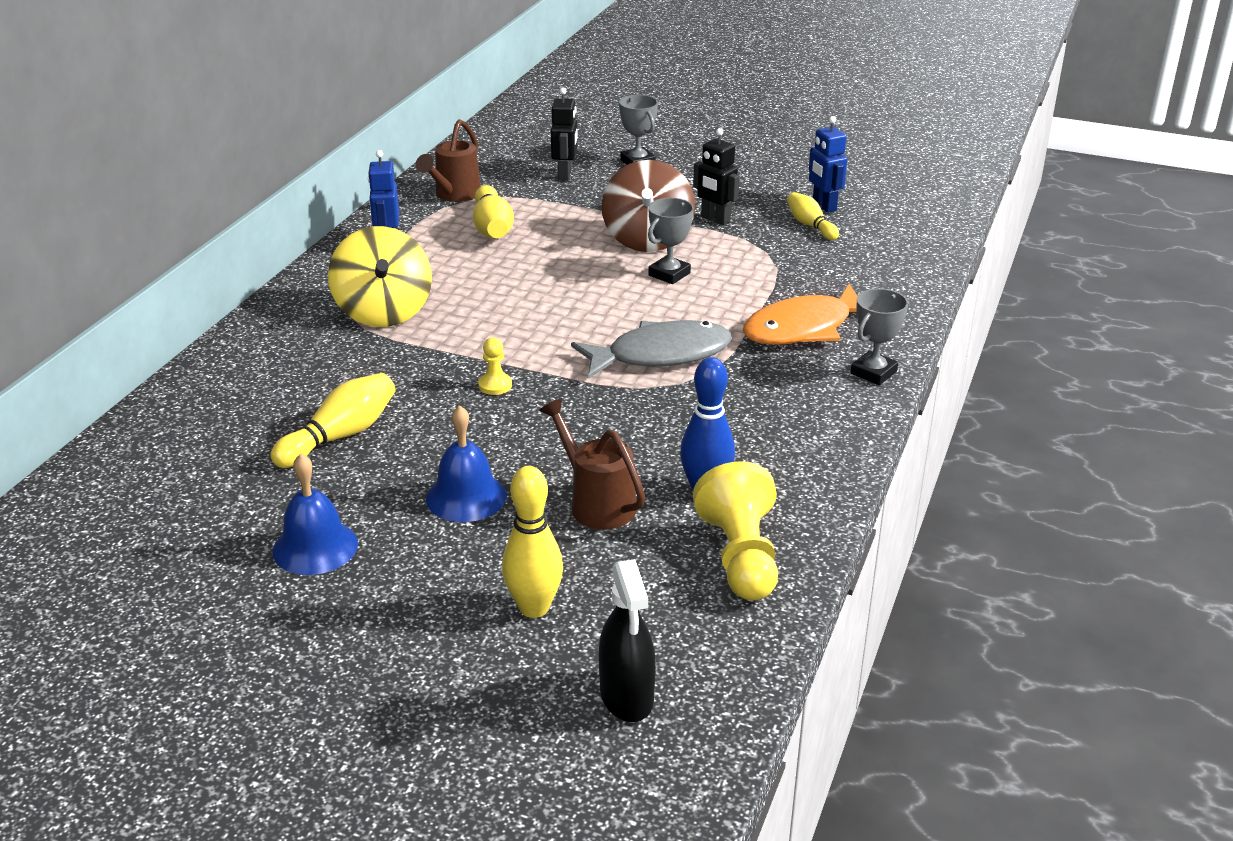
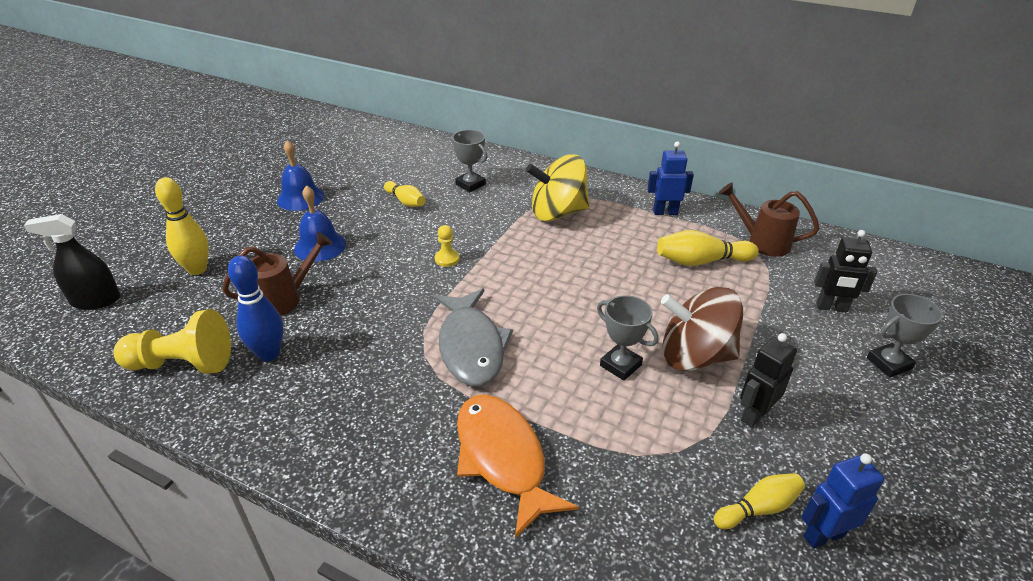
camera: 95 degrees right, 5 degrees up
(340, 436) = (406, 201): yellow bowling pin -> yellow bowling pin, size x0.66
(873, 372) = (403, 504): grey trophy -> grey trophy (470, 184)

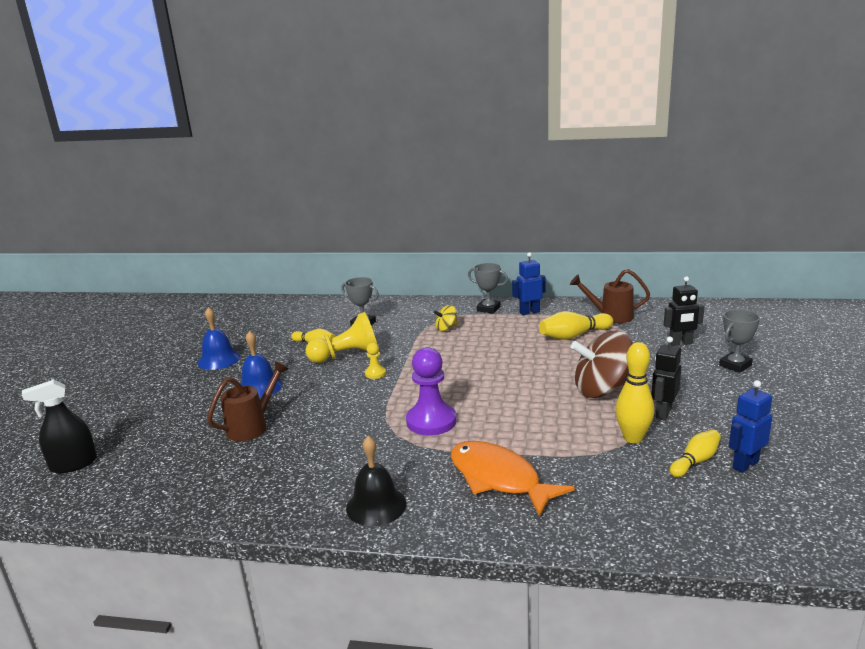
camera: 15 degrees left, 15 degrees down
(182, 364) = (190, 486): yellow pawn -> yellow pawn (347, 356)
(197, 269) = (157, 424): yellow bowling pin -> yellow bowling pin (633, 438)
(269, 354) = (264, 463): blue bowling pin -> none
(349, 453) = (376, 506): none -> black bell
(471, 346) = (431, 421): grey fish -> purple pawn
(557, 213) = (446, 328): yellow spinning top -> yellow spinning top, size x0.47
(620, 365) = (552, 407): grey trophy -> grey trophy (488, 309)

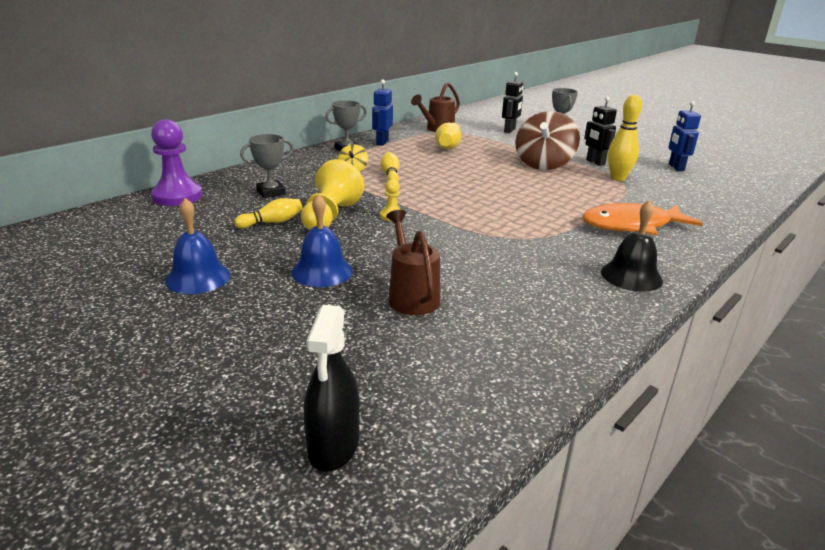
camera: 60 degrees left, 5 degrees up
(431, 421) = (516, 221): purple pawn -> purple pawn (177, 196)
(695, 461) = (661, 175): yellow bowling pin -> yellow bowling pin (390, 175)

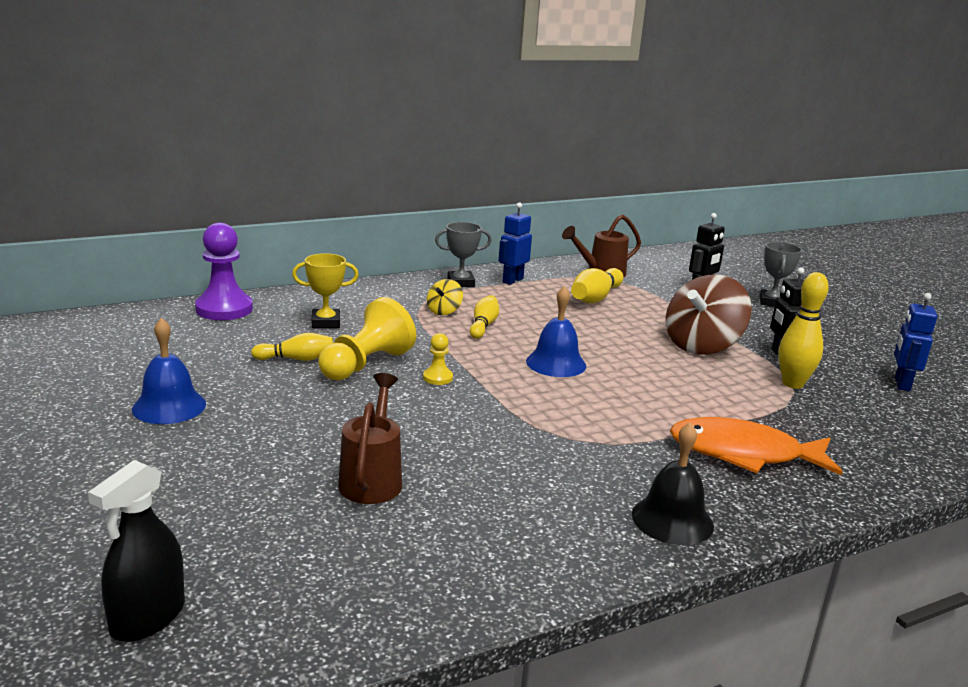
camera: 20 degrees right, 5 degrees down
(271, 192) = (326, 322): grey trophy -> yellow trophy
(322, 271) = (300, 428): blue bell -> blue bell (556, 363)

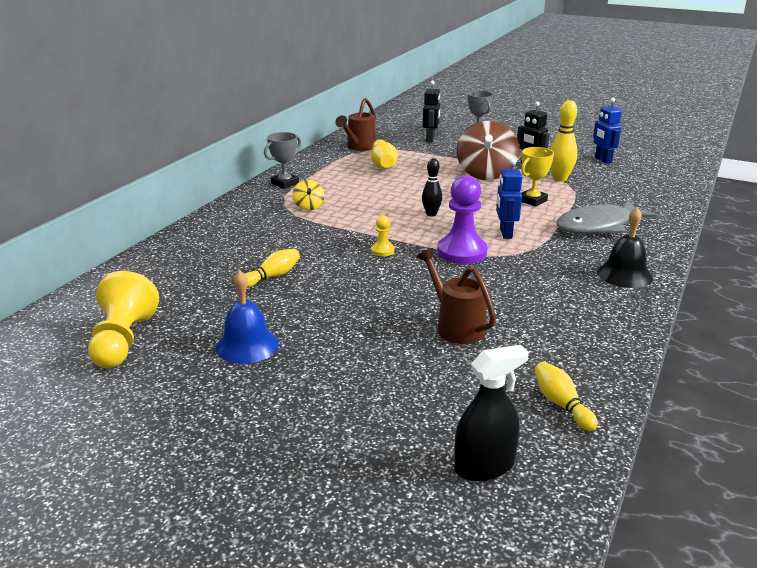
camera: 35 degrees left, 5 degrees up
(148, 617) = (484, 466): black spray bottle -> black spray bottle turned 105 degrees counterclockwise
(224, 309) = (150, 263): purple pawn -> purple pawn (462, 252)
(326, 322) = (245, 244): yellow trophy -> yellow trophy (532, 200)
(366, 364) = (324, 261): yellow pawn -> yellow pawn (123, 341)
(483, 325) = (350, 207): yellow bowling pin -> yellow bowling pin (561, 404)
(512, 280) = (314, 170): blue robot -> blue robot (505, 233)
(556, 363) = (431, 214): blue bell -> black bowling pin
(743, 454) = (598, 226): orange fish -> grey fish

